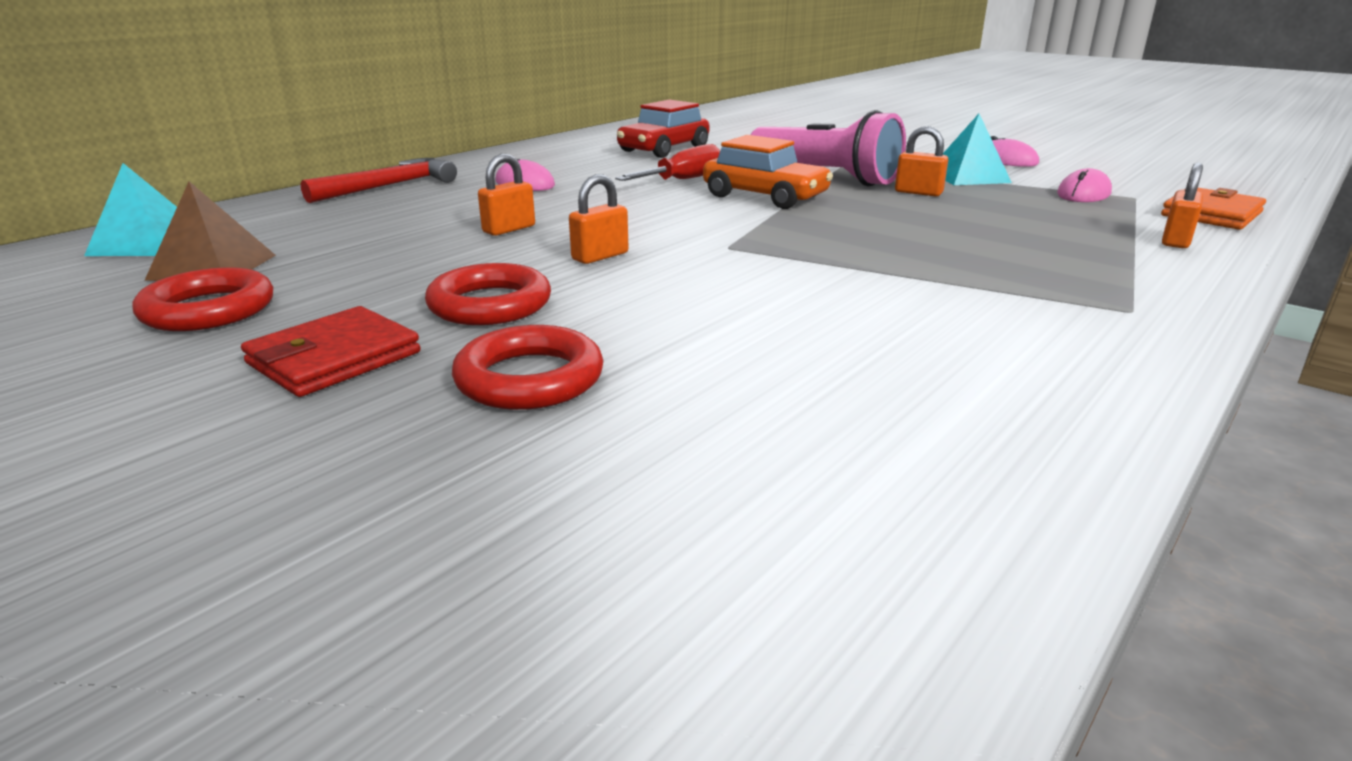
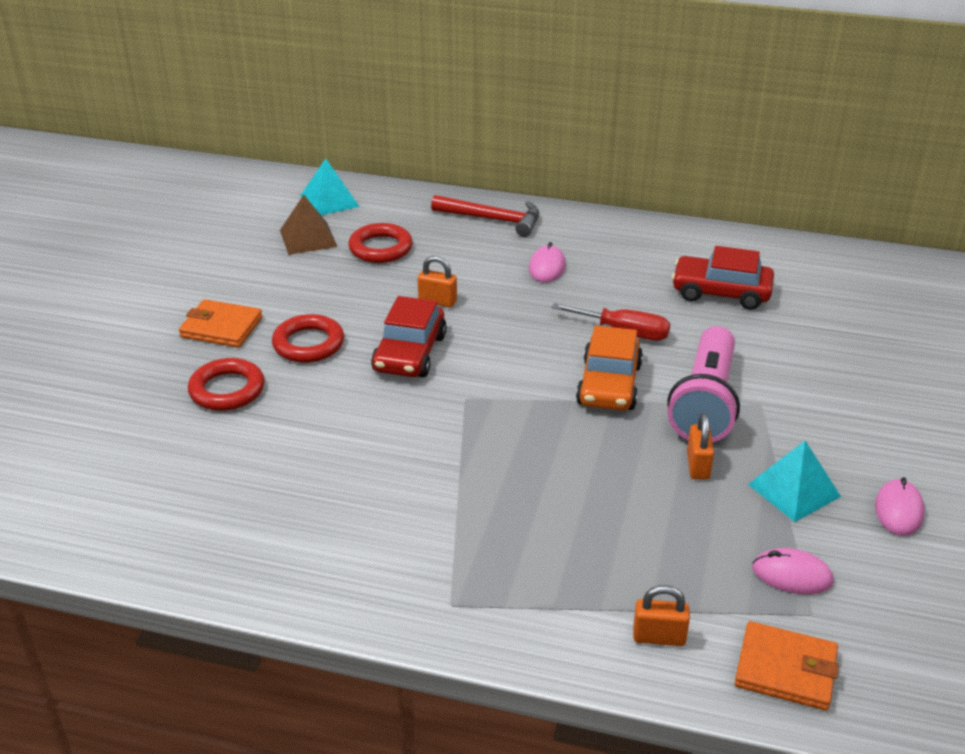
camera: 65 degrees right, 10 degrees up
(208, 310) = (255, 267): red ring -> red ring (380, 248)
(334, 358) = (221, 327): red wallet -> orange wallet
(600, 256) = (410, 353): orange padlock -> red car

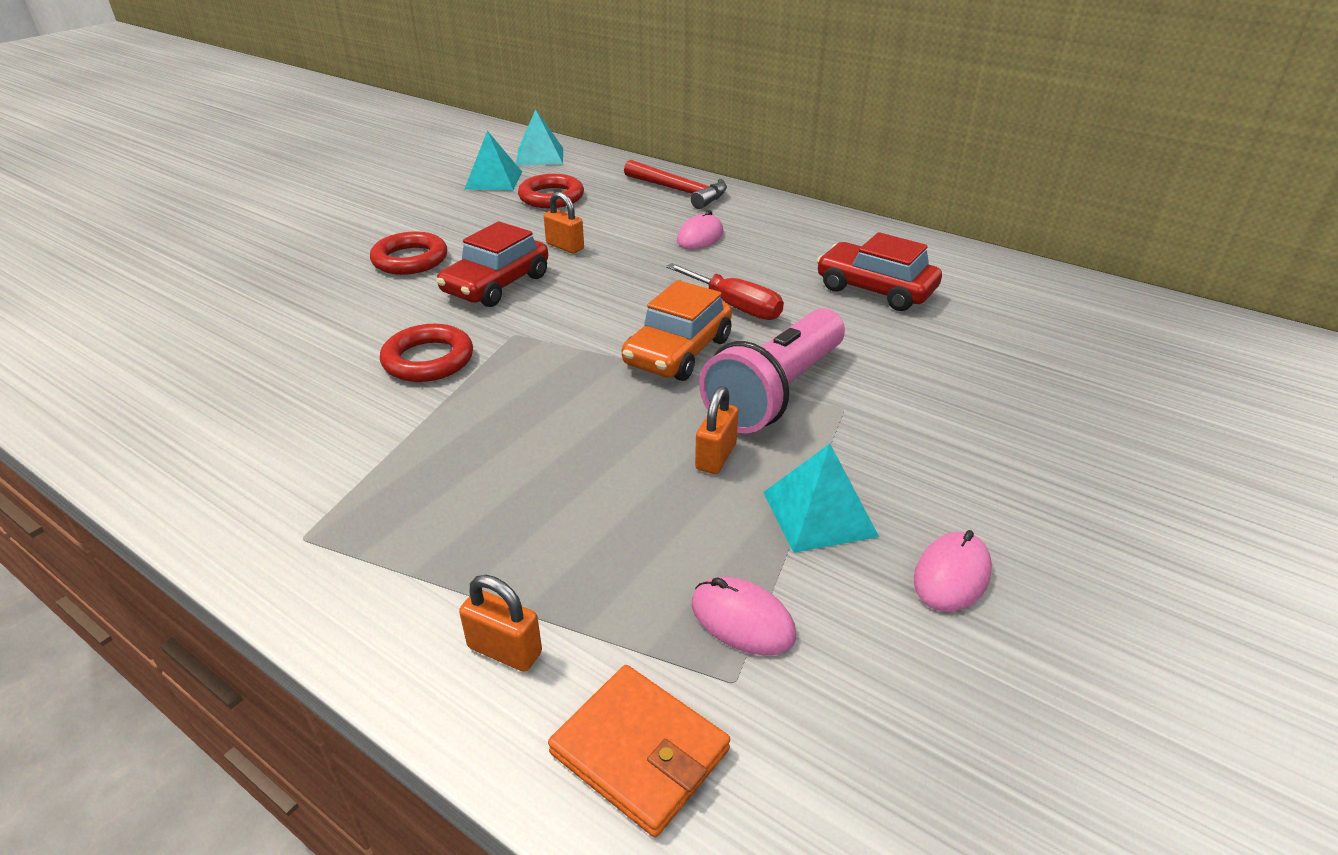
camera: 20 degrees right, 0 degrees up
(221, 327) = (348, 233): orange wallet -> none
(227, 390) = (299, 282): red ring -> red ring (428, 360)
(308, 238) = (493, 180): brown pyramid -> turquoise pyramid

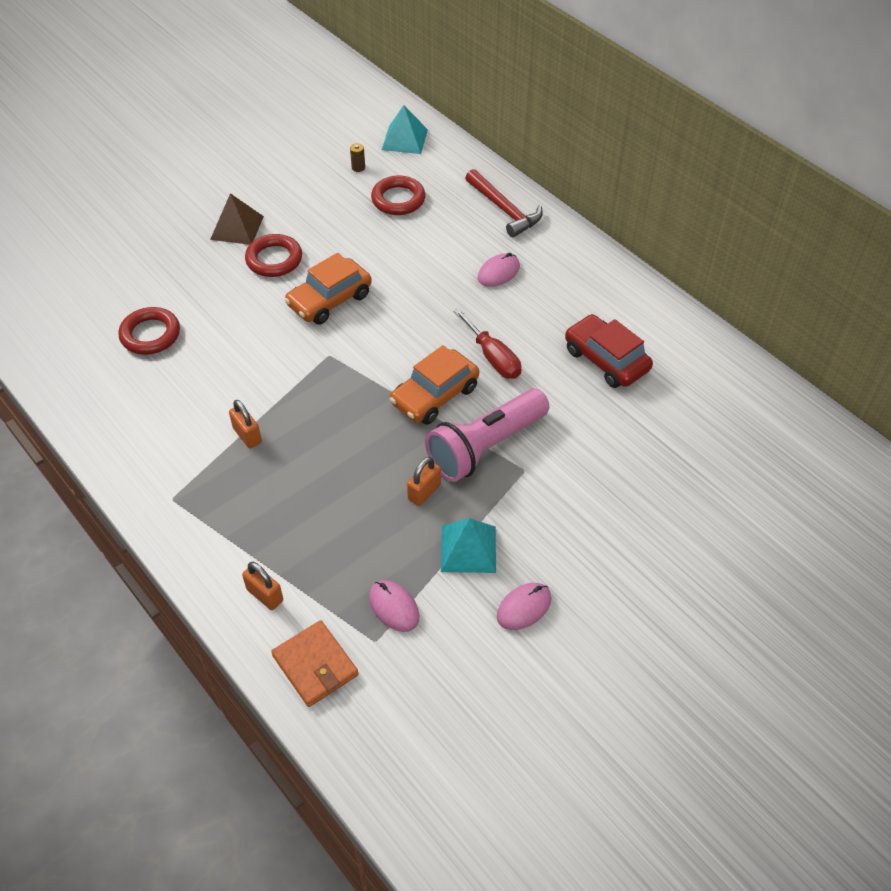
camera: 15 degrees right, 15 degrees up
(353, 240) = (237, 228): none -> brown pyramid
(428, 360) = (267, 369): red ring -> red ring (150, 334)
(493, 180) = (358, 167): turquoise pyramid -> brown battery
(496, 284) = (329, 300): red car -> orange car
(565, 246) = (391, 265): orange padlock -> orange padlock (247, 435)

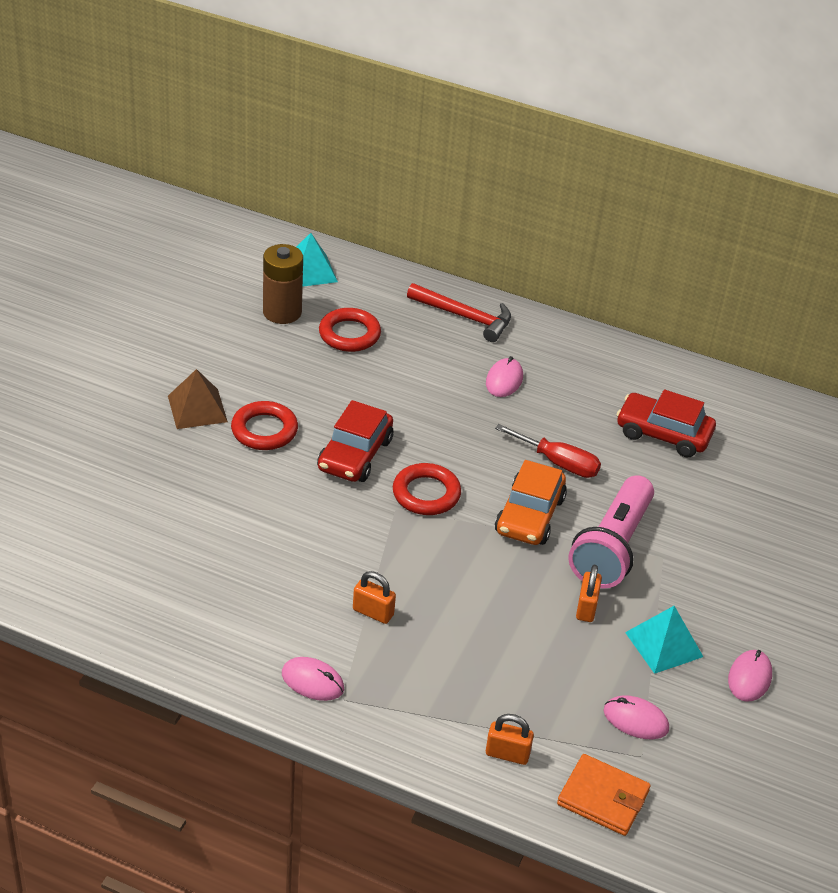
camera: 30 degrees left, 10 degrees down
(150, 334) = (189, 545): red ring -> red ring (426, 494)
(159, 476) = (312, 681): none -> pink mouse
(329, 300) = (355, 454): orange car -> red car
(358, 167) = (282, 312): brown battery -> brown battery, size x2.44

